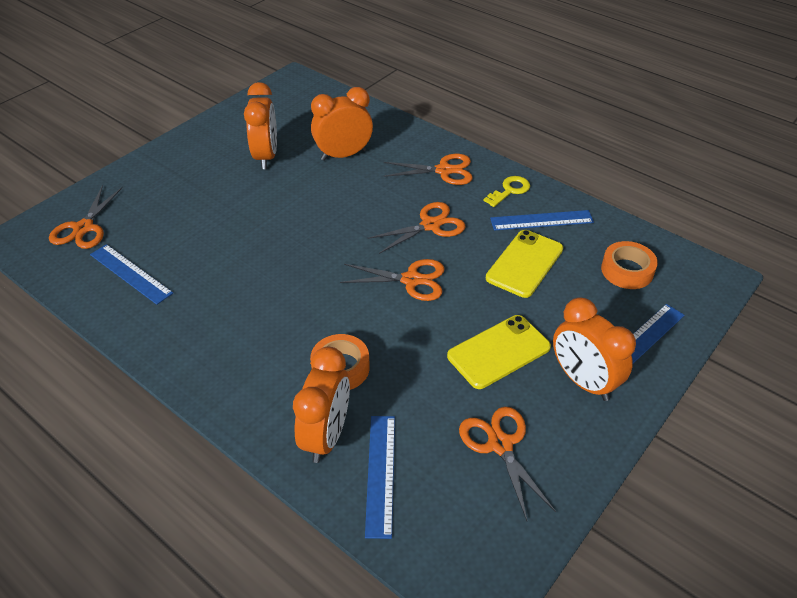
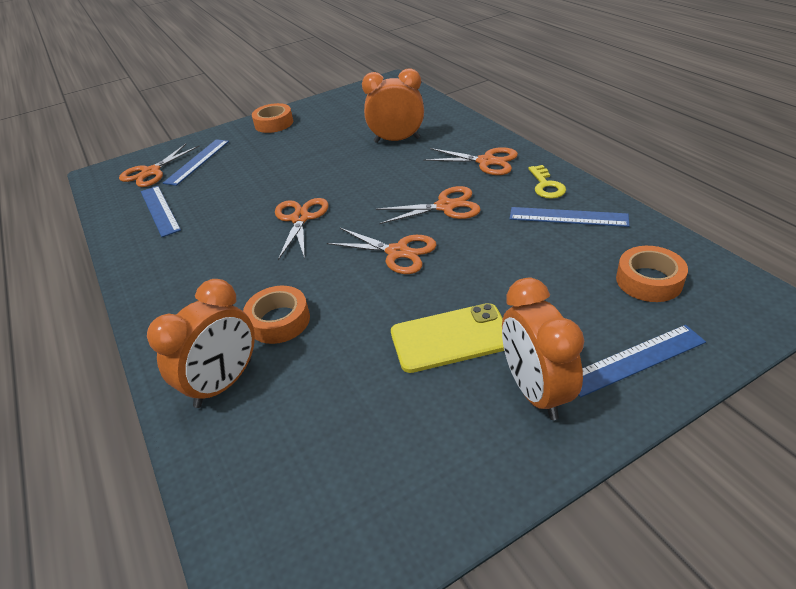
camera: 25 degrees right, 5 degrees down
(193, 147) = (274, 123): none -> orange tape
(266, 156) = (328, 135): orange clock -> none
(381, 474) = (251, 436): blue ruler -> blue ruler (197, 161)
(500, 444) = (397, 439): orange scissors -> orange scissors (300, 219)
(509, 190) = (546, 186): yellow key -> yellow key turned 105 degrees clockwise
(524, 263) = (527, 255): yellow phone -> none

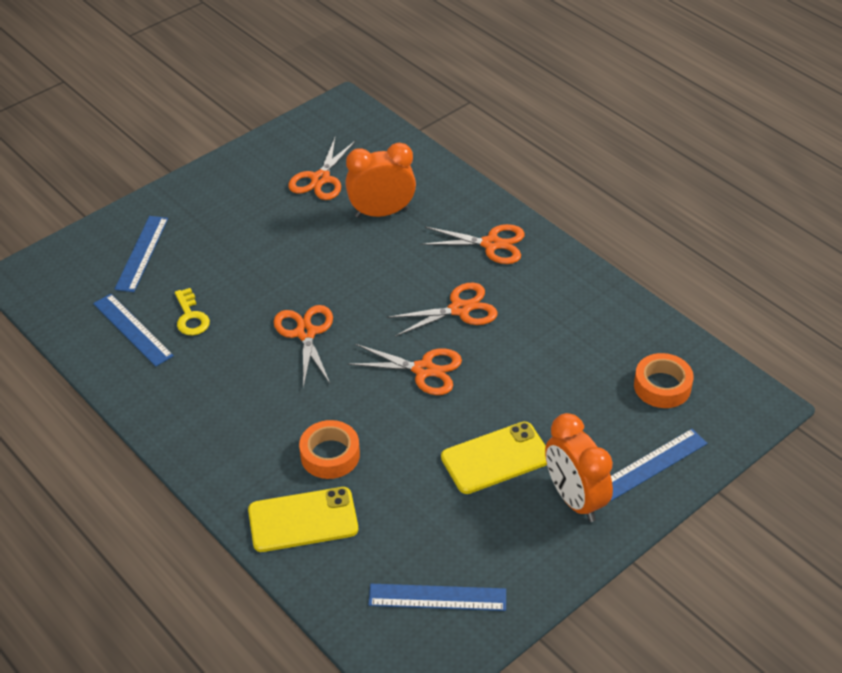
camera: 15 degrees left, 5 degrees up
(151, 172) = (89, 272): orange scissors -> orange scissors (320, 179)
(224, 383) = (303, 520): orange clock -> yellow phone
(274, 123) = (215, 186): orange tape -> none
(546, 186) = (560, 277): yellow key -> yellow key (191, 317)
(568, 217) = (585, 317): blue ruler -> blue ruler (437, 597)

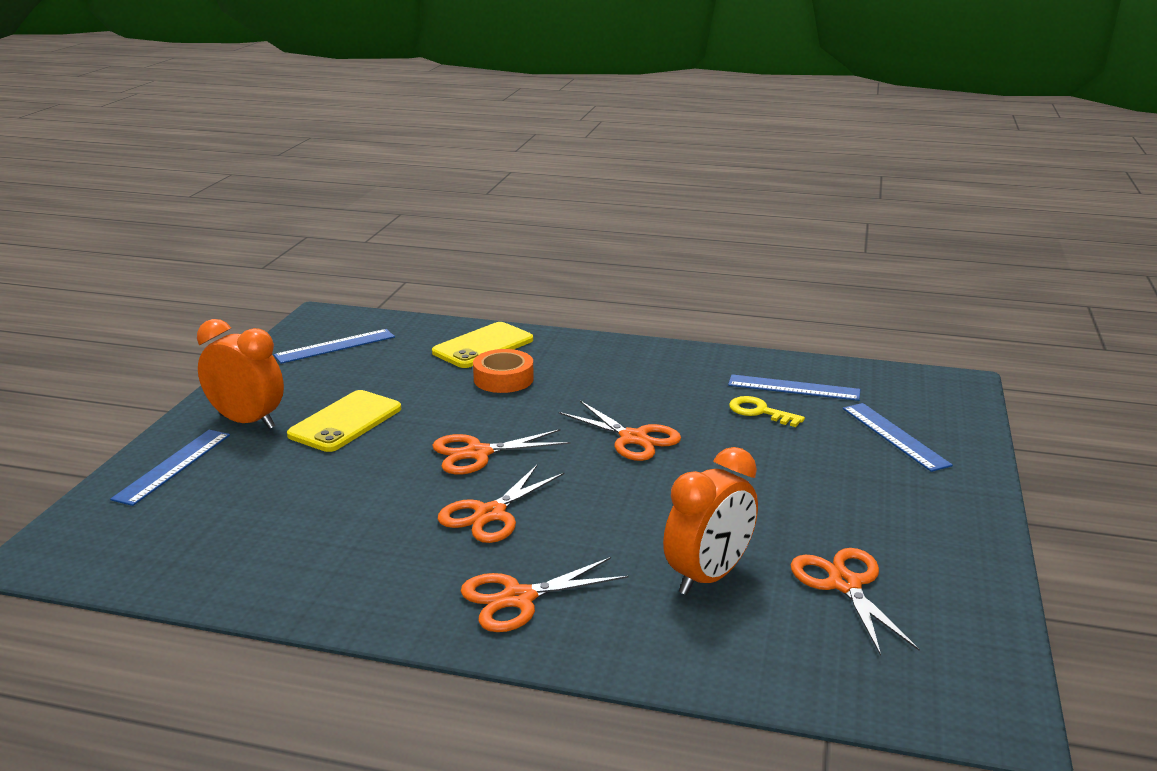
camera: 145 degrees right, 20 degrees down
(662, 386) = (183, 530): orange tape -> none

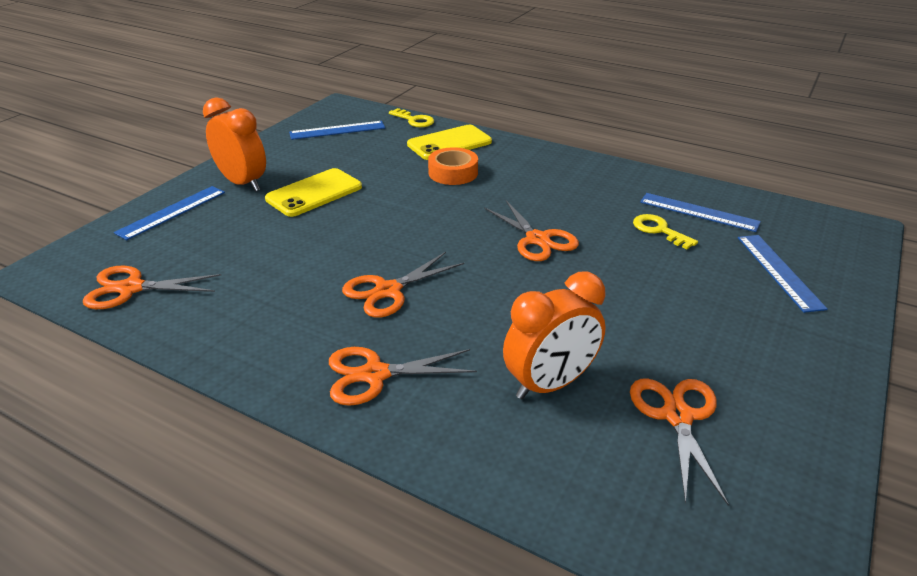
camera: 15 degrees right, 10 degrees up
(426, 324) = (414, 120): none -> yellow key
(478, 453) = (403, 234): orange scissors -> orange scissors (131, 288)

